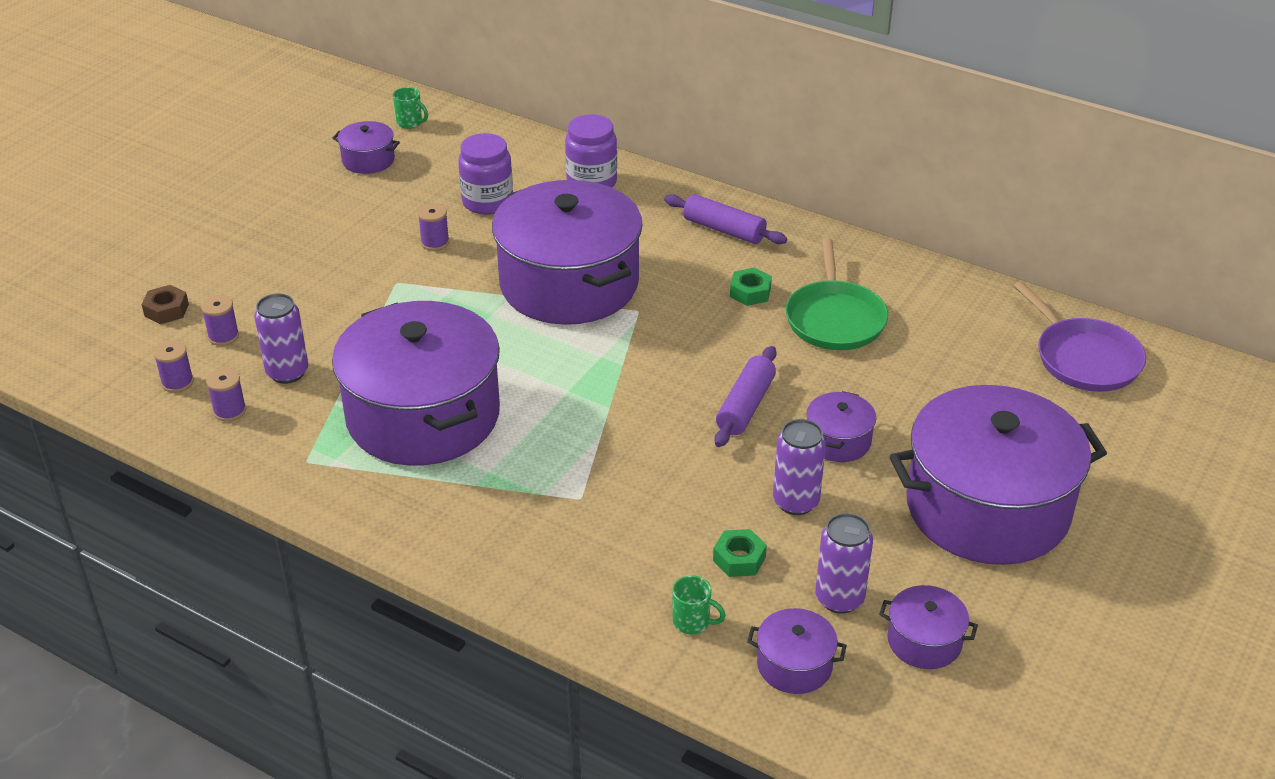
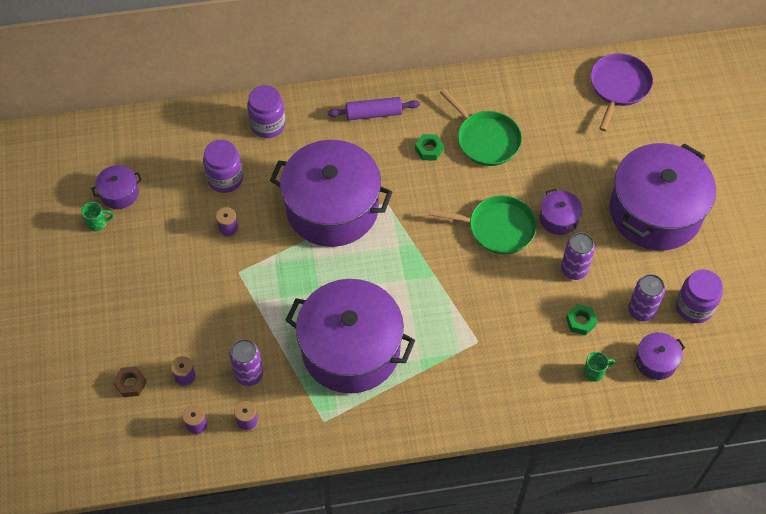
camera: 40 degrees left, 20 degrees up
(410, 123) = (112, 147): green mug -> green mug (98, 223)
(745, 406) = (497, 228): purple rolling pin -> green pan
(924, 641) = (694, 307): purple pot -> purple jar
(1084, 358) = (618, 87): purple pan -> purple pan turned 90 degrees counterclockwise

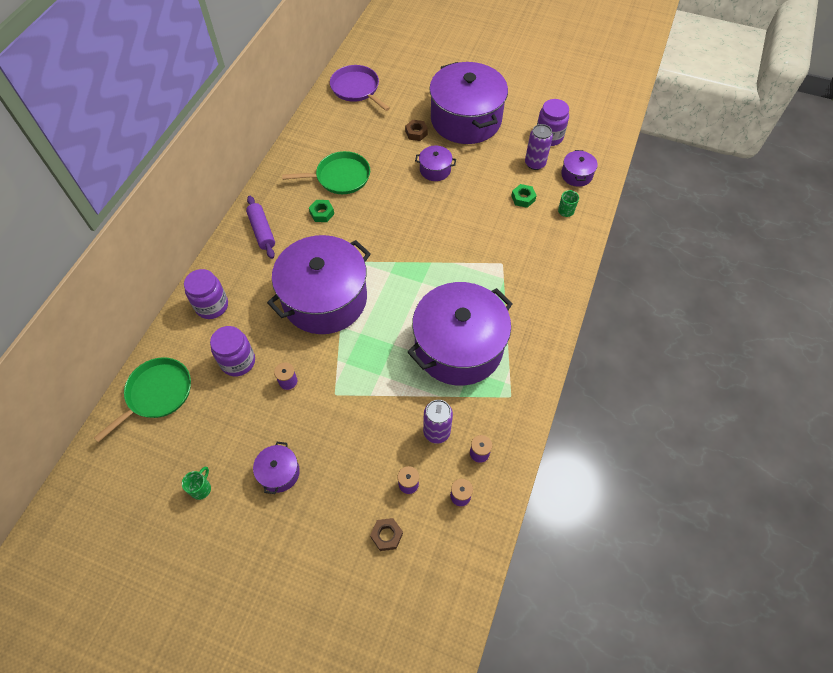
camera: 60 degrees left, 0 degrees up
(119, 193) = (184, 454): purple pot -> purple pot (279, 472)
(373, 113) = (262, 231): purple rolling pin -> purple rolling pin turned 45 degrees counterclockwise
(497, 228) = (418, 206): green pan -> green pan (157, 394)
(574, 270) = (480, 182): purple can -> none
(598, 175) = (416, 133): none -> brown nut

